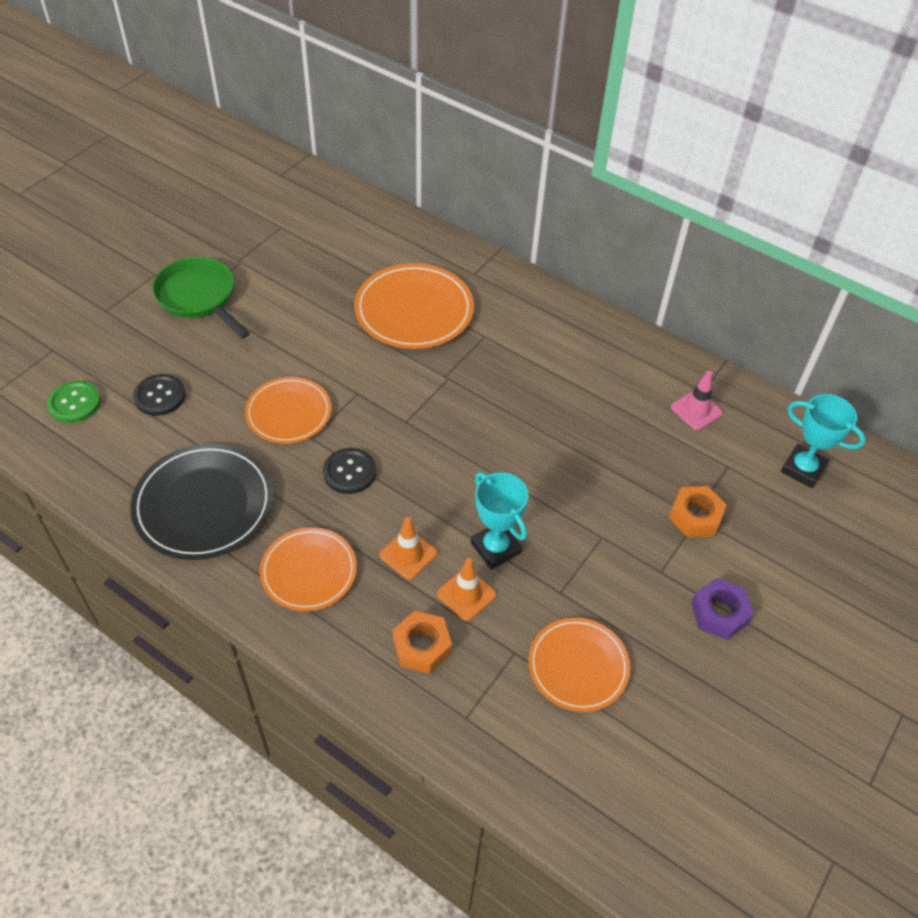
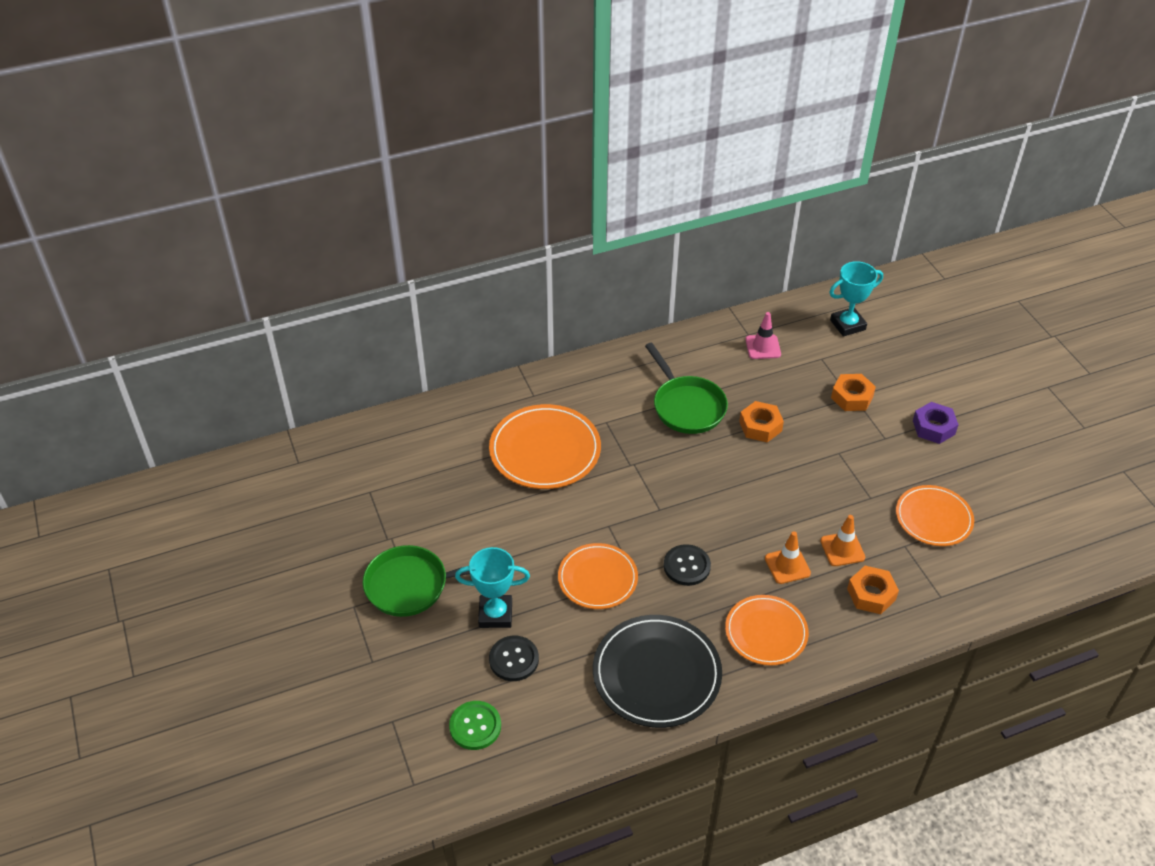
camera: 55 degrees left, 5 degrees down
(495, 548) = (812, 514): turquoise trophy -> turquoise trophy (495, 614)
(557, 385) = (686, 406): none -> green pan
(581, 454) = (760, 426): none -> orange nut

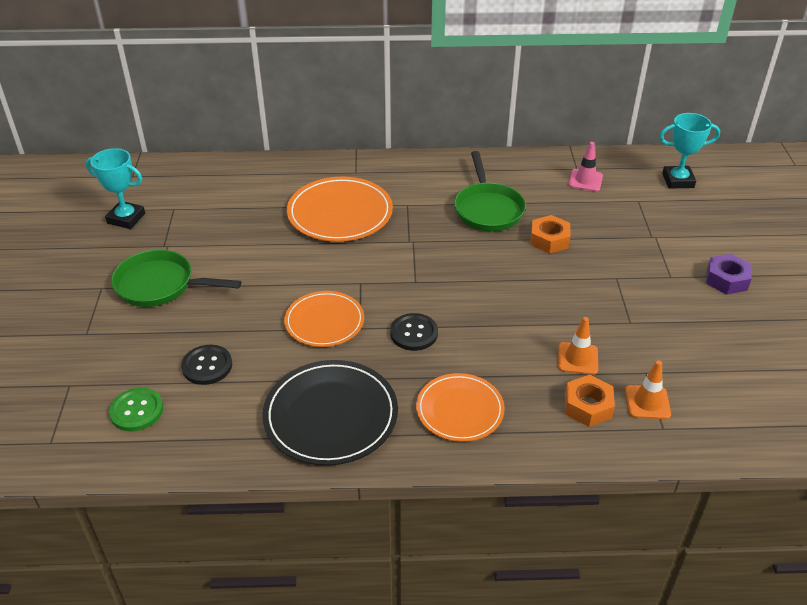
camera: 20 degrees right, 5 degrees down
(495, 614) = (215, 326): turquoise trophy -> turquoise trophy (126, 218)
(787, 566) = (513, 358): orange traffic cone -> orange traffic cone (647, 402)
(852, 397) = (653, 237): orange nut -> none
(933, 518) = (689, 356): orange plate -> none

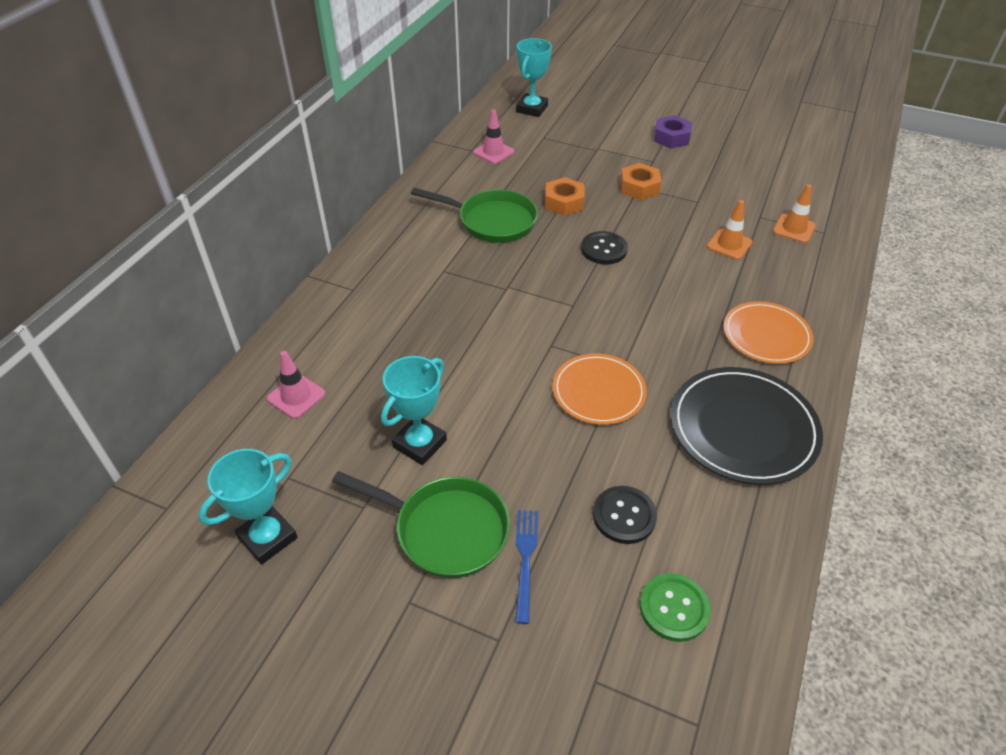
camera: 65 degrees left, 5 degrees up
(151, 327) = (525, 558): none -> blue fork
(160, 285) = (445, 530): green pan -> green pan turned 105 degrees counterclockwise
(226, 251) = (419, 444): none -> turquoise trophy
(240, 187) = (296, 396): none -> pink traffic cone
(340, 213) = (419, 324): orange plate -> none
(414, 333) = (649, 331): black button -> black button (604, 249)
(587, 406) = (787, 260): orange nut -> orange nut (639, 187)

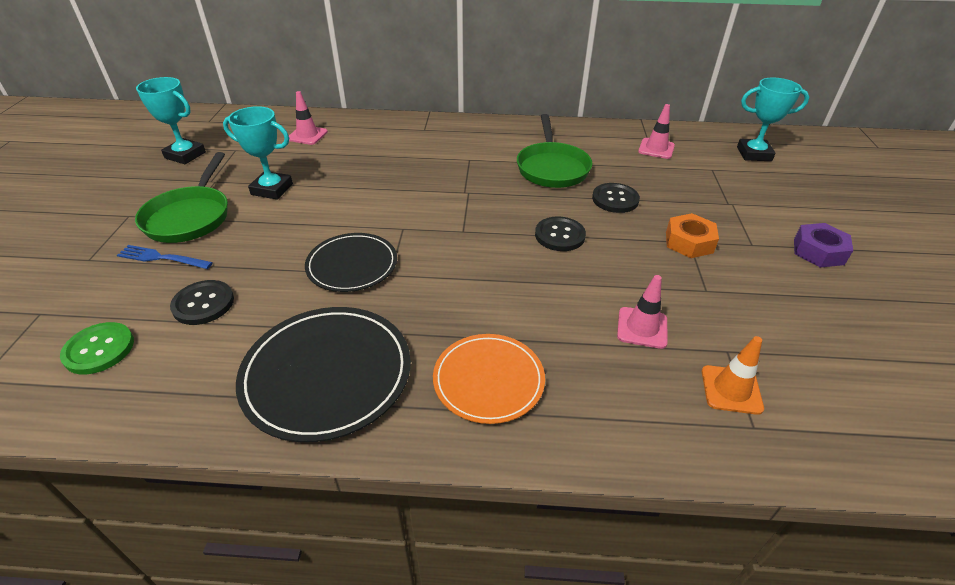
camera: 70 degrees right, 5 degrees down
(525, 558) = (161, 258): blue fork -> blue fork turned 150 degrees counterclockwise
(564, 202) = (615, 199): orange nut -> black button
(598, 391) = (352, 265): orange plate -> black plate
(729, 244) = (642, 328): orange traffic cone -> pink traffic cone

